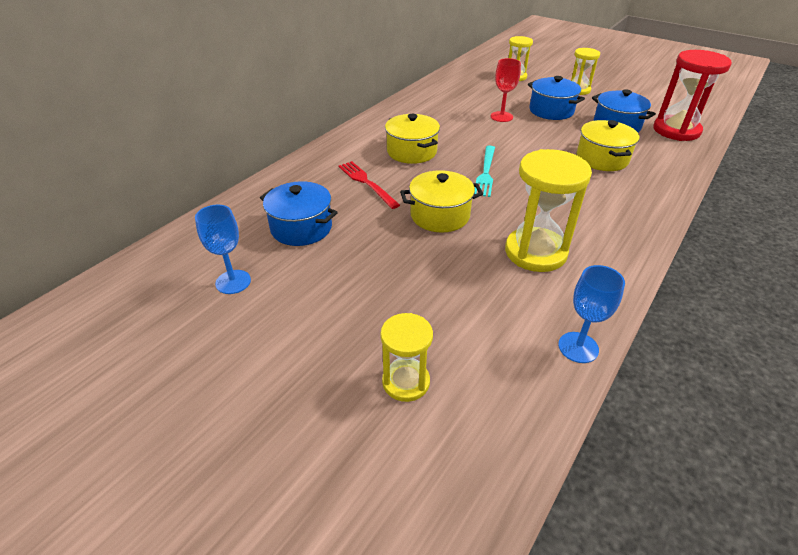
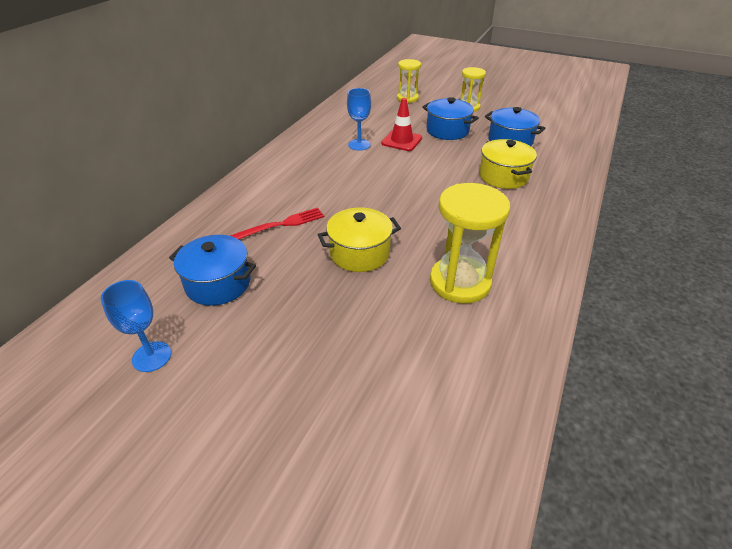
camera: 10 degrees left, 0 degrees up
(367, 183) = (279, 225): red fork -> red fork turned 105 degrees clockwise
(406, 382) = (356, 448): yellow hourglass -> none
(411, 152) = (320, 186): yellow pot -> none
(485, 172) = (396, 201): turquoise fork -> none
(501, 117) = (401, 141): red goblet -> red traffic cone
(578, 347) = (519, 381): blue goblet -> blue goblet (359, 145)
(676, 130) = (564, 141): red hourglass -> none

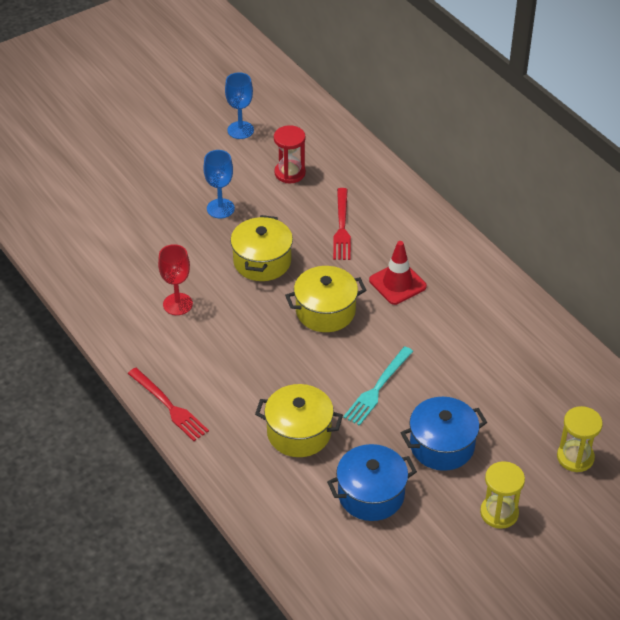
camera: 120 degrees right, 5 degrees up
(218, 283) = (290, 173): blue pot -> red hourglass
(359, 145) = (460, 342): blue goblet -> blue goblet (220, 208)
(385, 201) = (325, 311): none -> yellow pot
(401, 141) = (444, 385): red traffic cone -> red traffic cone (397, 283)
(431, 161) = (378, 388): none -> turquoise fork
(460, 282) = (177, 304): yellow hourglass -> red goblet
(561, 239) = (169, 406): none -> red fork

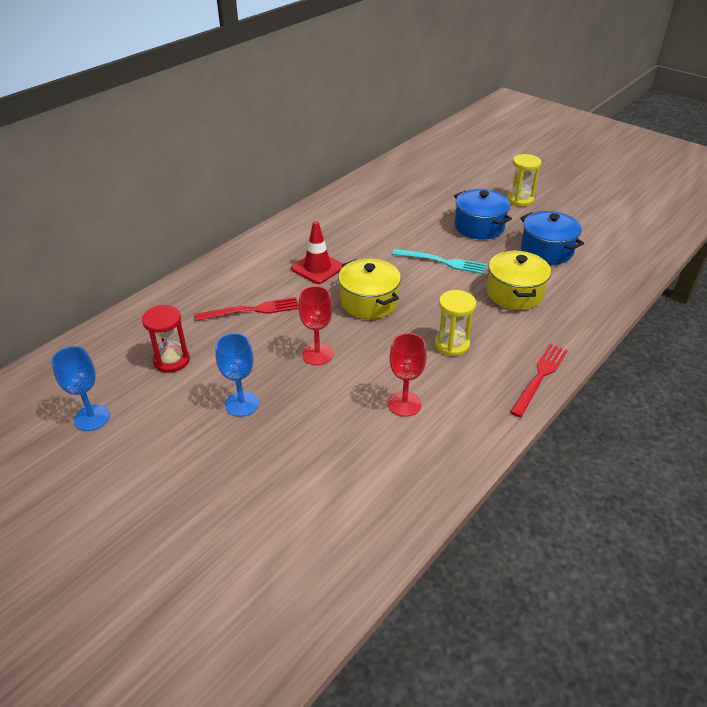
camera: 105 degrees left, 5 degrees down
(262, 261) = (317, 354): yellow pot -> red goblet
(575, 457) = (453, 178): yellow hourglass -> yellow hourglass (452, 344)

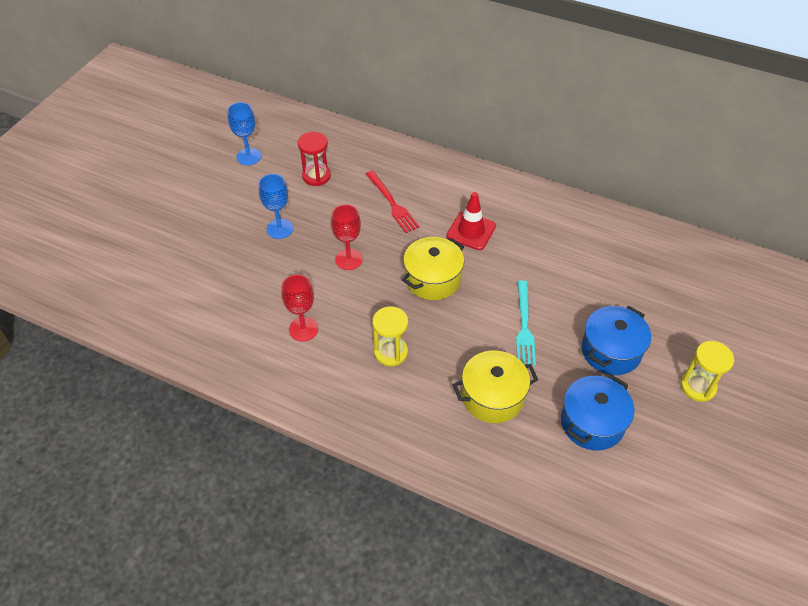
camera: 75 degrees right, 10 degrees up
(539, 377) = (364, 428): red fork -> none

